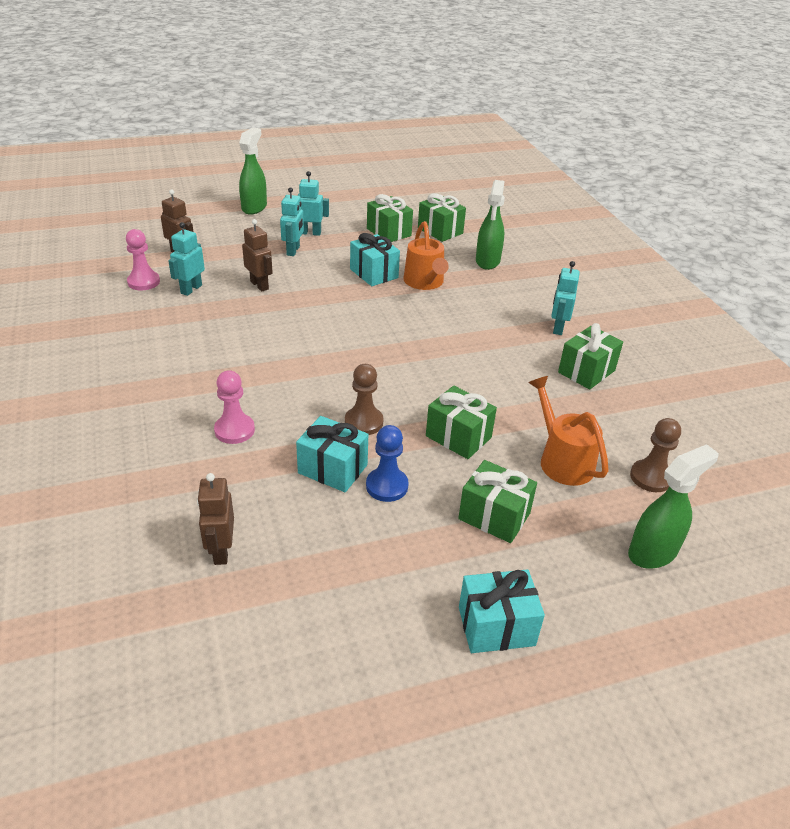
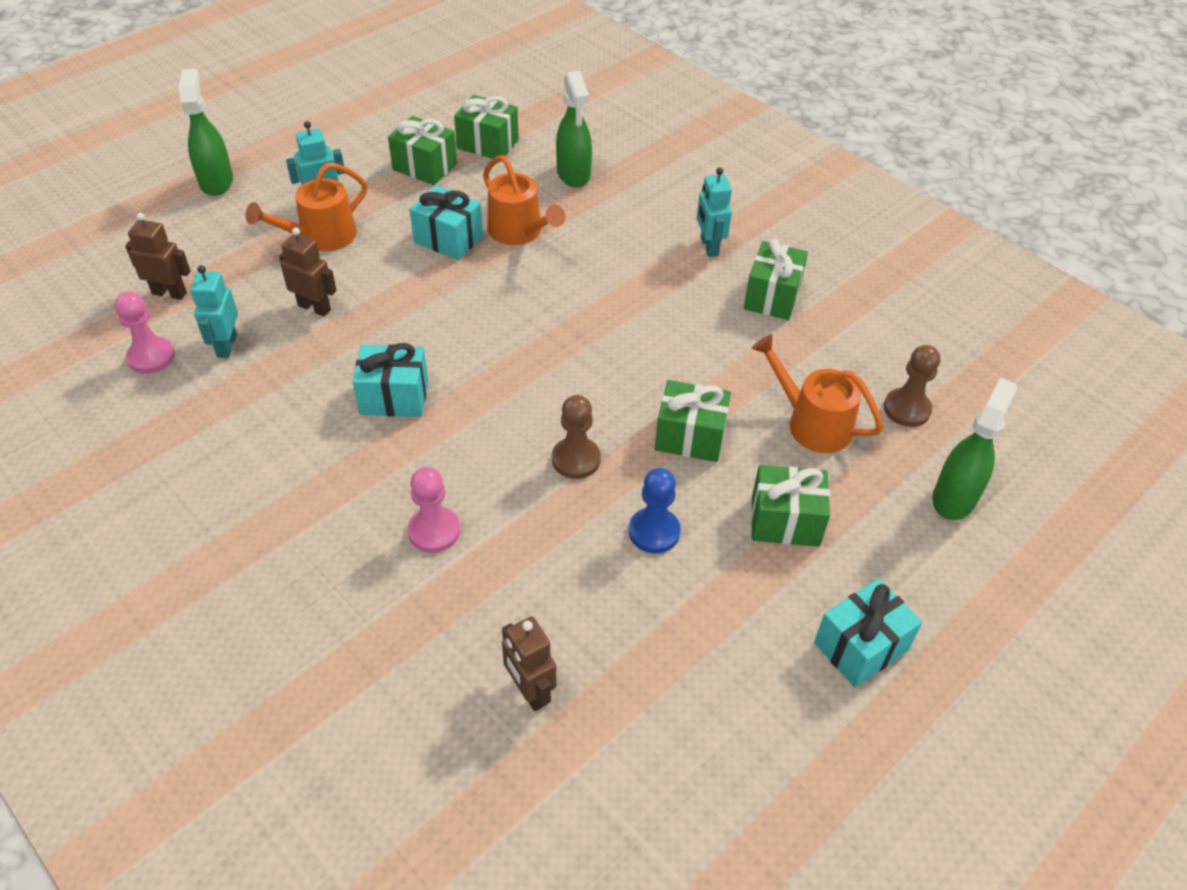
camera: 25 degrees left, 10 degrees up
(293, 251) = (321, 237): turquoise robot -> orange watering can
(332, 469) = (582, 535): turquoise gift -> turquoise gift (394, 397)

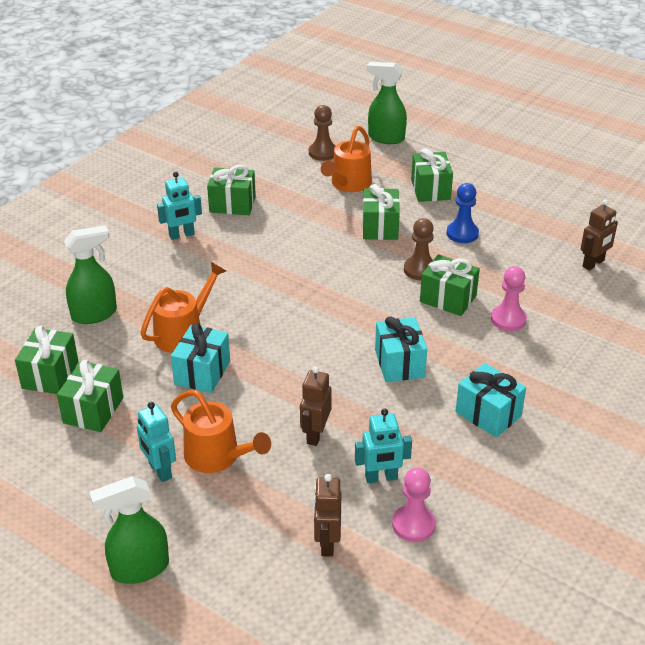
camera: 100 degrees left, 10 degrees down
(502, 475) = (448, 299): none -> green gift
(860, 646) = (500, 164): turquoise gift -> turquoise gift (488, 414)

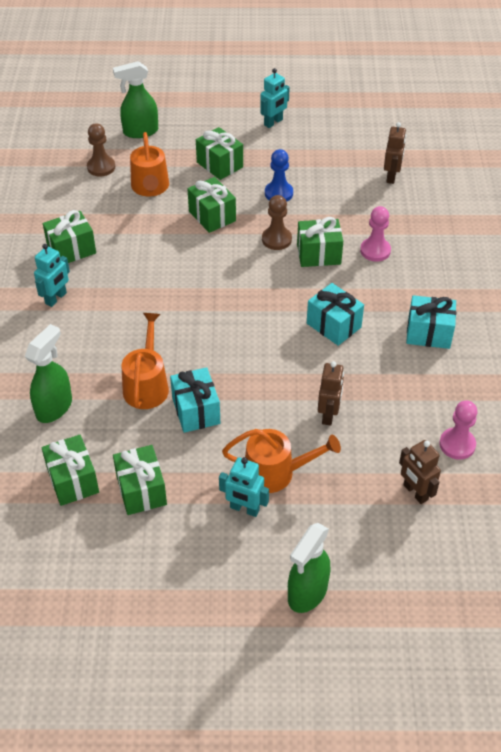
camera: 35 degrees left, 10 degrees up
(315, 434) = (328, 414): brown robot -> brown robot turned 150 degrees counterclockwise
(381, 478) = (404, 422): turquoise robot -> turquoise robot (273, 122)

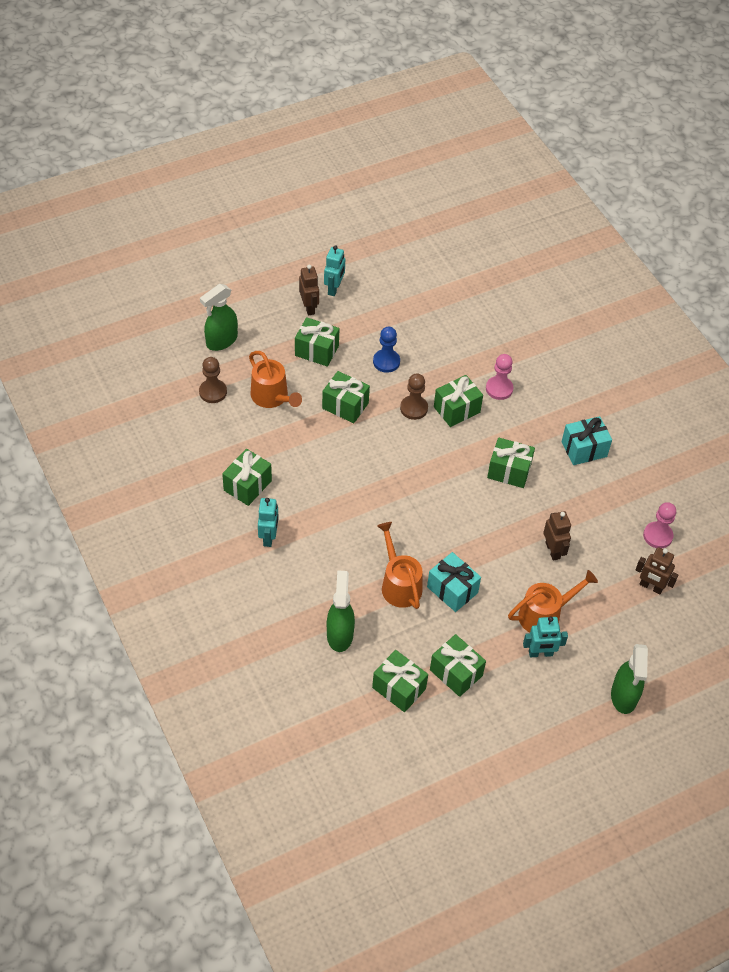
camera: 30 degrees left, 5 degrees up
(333, 325) = (509, 471): turquoise gift -> green gift
(391, 177) = (469, 310): brown robot -> brown robot (309, 307)

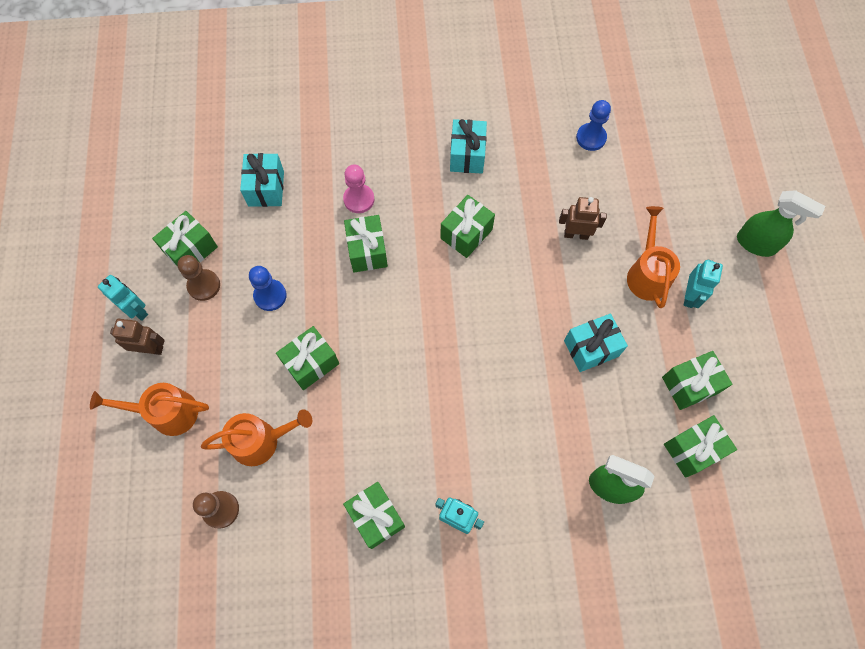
camera: 65 degrees left, 15 degrees up
(221, 341) = (147, 471): green spray bottle -> none
(317, 351) = (218, 364): green gift -> green gift (191, 250)
(399, 584) = (567, 399): orange watering can -> orange watering can (167, 413)
(414, 408) = (346, 293): brown pawn -> brown pawn (204, 285)
(474, 326) = (266, 188): none -> turquoise gift
(651, 587) = (645, 168): brown robot -> none
(657, 536) = (591, 138): pink pawn -> blue pawn

